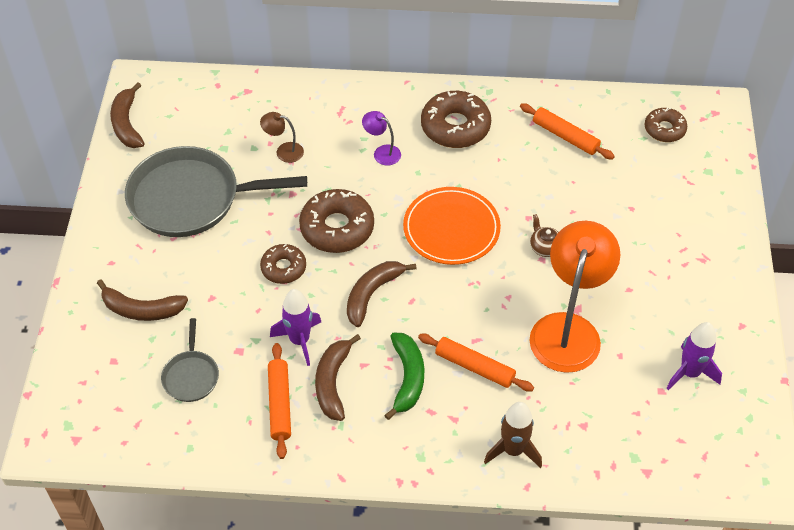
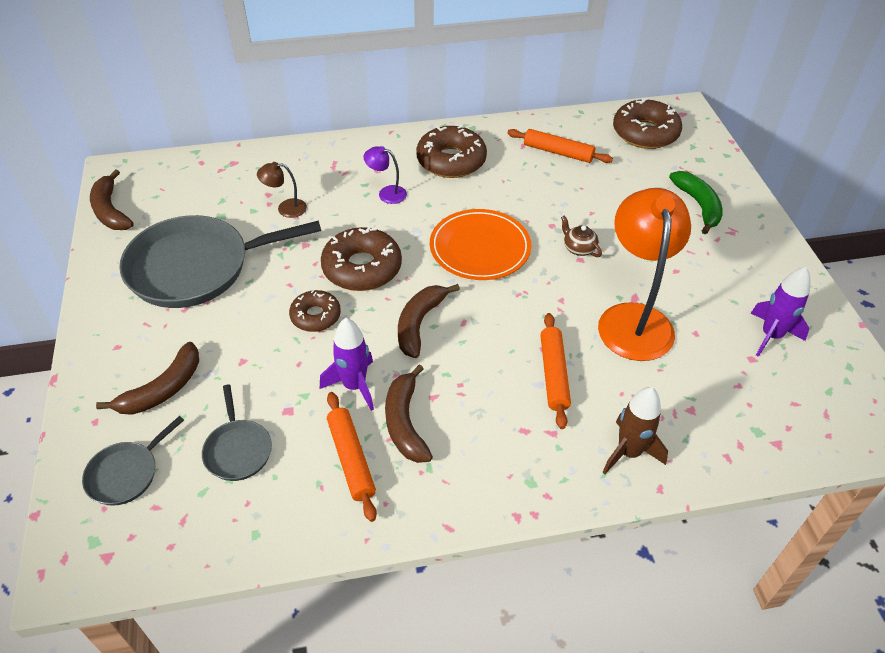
camera: 15 degrees left, 5 degrees down
(100, 376) = (126, 474): none -> grey pan
(142, 309) = (163, 389): brown banana -> brown banana turned 45 degrees counterclockwise
(407, 378) = (486, 400): green banana -> green banana (698, 205)
(475, 367) = (554, 374): orange rolling pin -> orange rolling pin turned 75 degrees clockwise
(664, 129) = (645, 133): brown donut -> brown donut, size x1.67

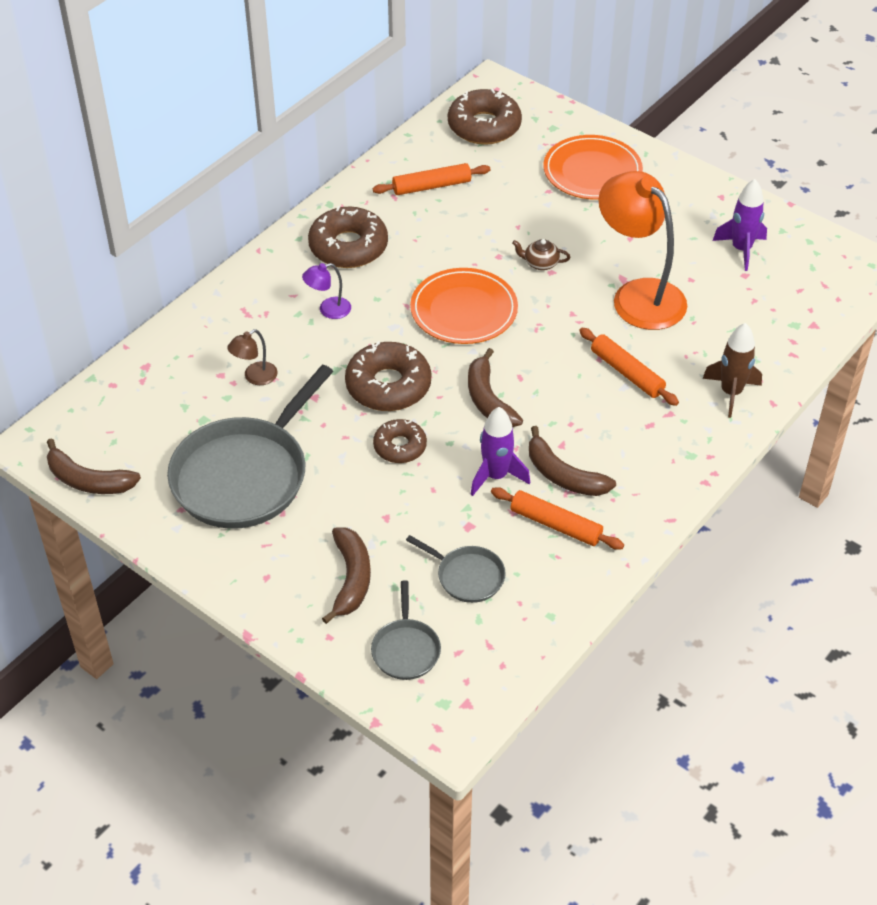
camera: 40 degrees left, 0 degrees up
(698, 205) = (592, 171): green banana -> orange plate

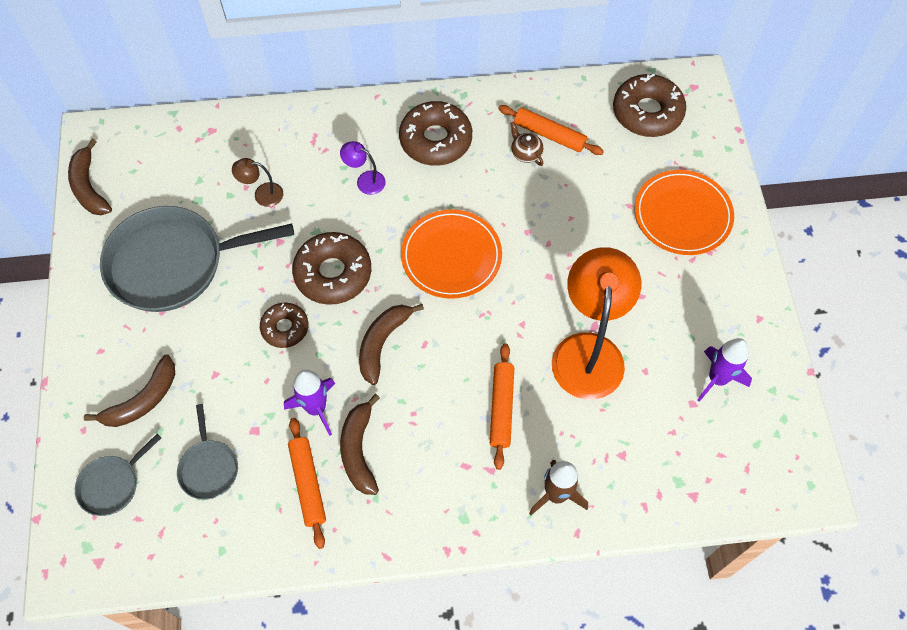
camera: 45 degrees right, 15 degrees up
(540, 263) = (549, 262): brown teapot -> brown teapot (525, 153)

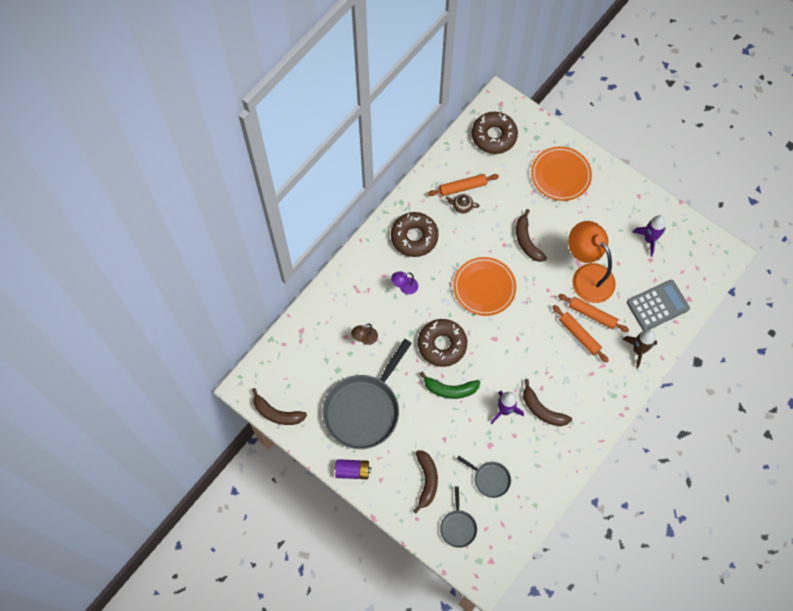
camera: 45 degrees left, 5 degrees up
(85, 314) = (353, 471): none -> purple battery
(285, 328) = (450, 389): brown donut -> green banana
(308, 484) = (538, 444): orange rolling pin -> orange rolling pin (592, 315)
(382, 343) = (499, 355): brown banana -> brown banana (527, 241)
(642, 465) = (657, 305): none -> grey calculator

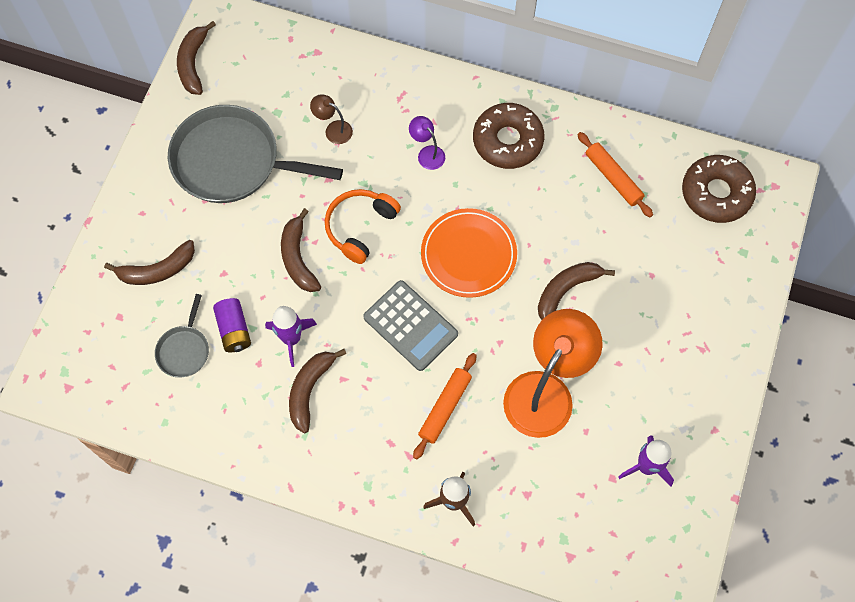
camera: 70 degrees right, 0 degrees up
(353, 471) = (143, 176): purple battery -> purple battery (234, 330)
(442, 345) = (360, 227): brown donut -> orange headphones
(450, 389) = (298, 258): green banana -> brown banana
(458, 527) = (104, 330): grey pan -> none
(462, 206) = (582, 186): brown teapot -> none
(560, 175) = (696, 305): orange plate -> none
(592, 315) = (485, 417): orange rolling pin -> none
(657, 305) = (539, 511): grey calculator -> grey calculator (410, 325)

